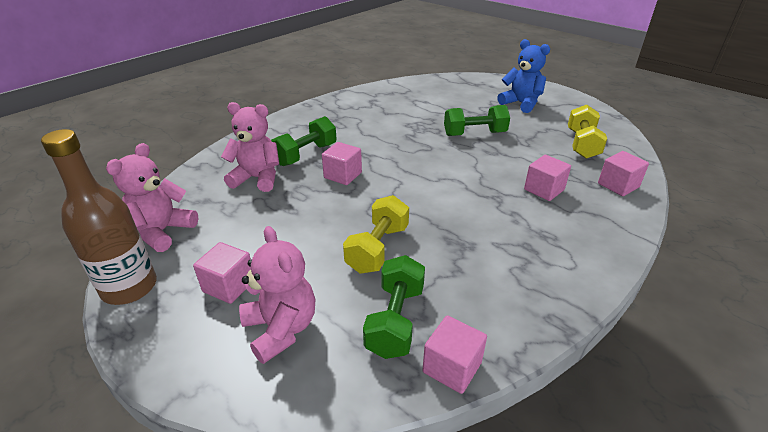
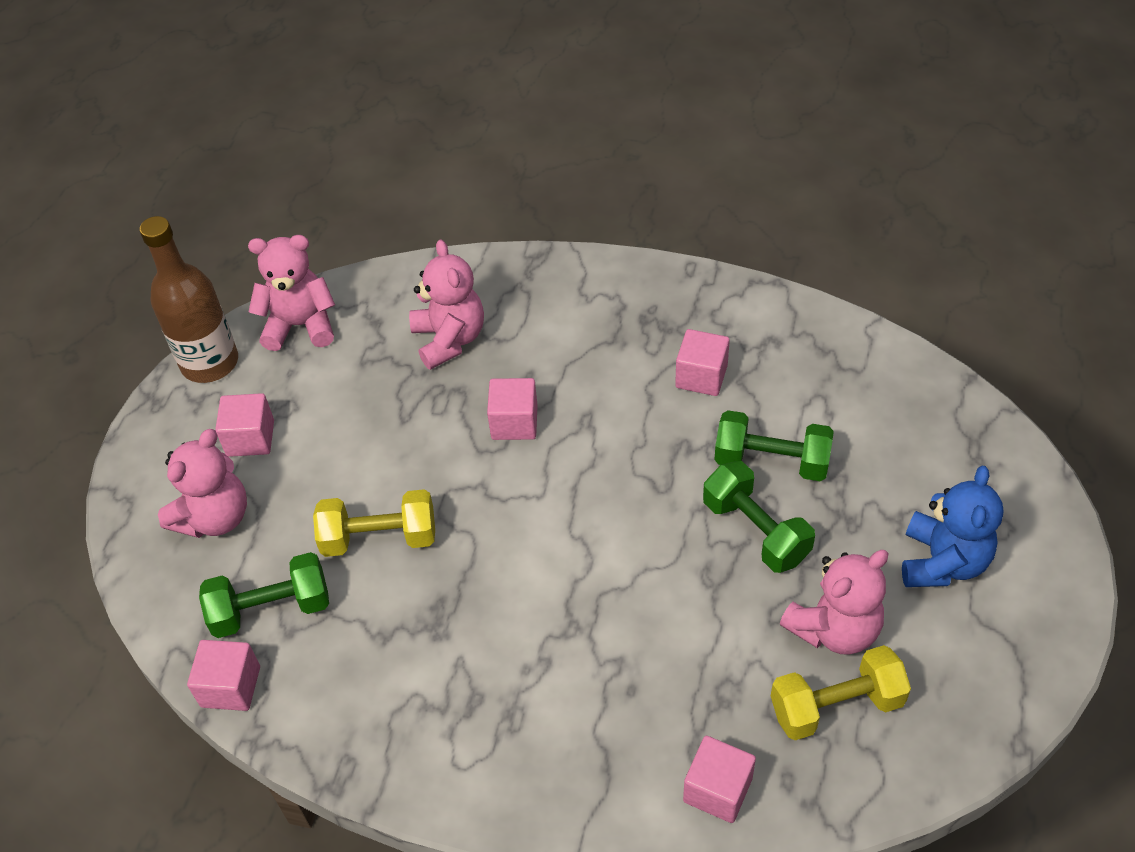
camera: 65 degrees right, 15 degrees up
(306, 154) = (539, 354): green dumbbell -> green dumbbell (771, 461)
(540, 133) = (834, 629): none -> pink teddy bear
(544, 190) = (634, 683): pink cube -> pink cube (701, 376)

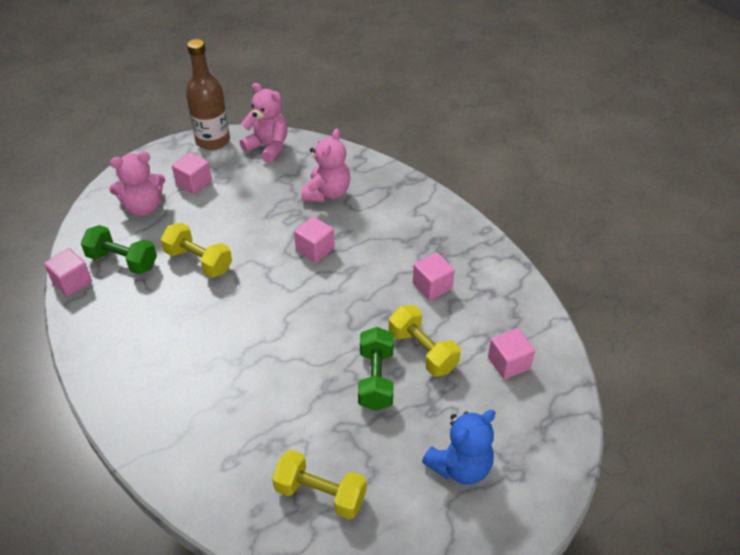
camera: 35 degrees right, 5 degrees down
(717, 789) = (218, 487): pink cube -> pink cube (508, 363)
(771, 461) = (422, 351): green dumbbell -> yellow dumbbell
(834, 629) = (362, 456): pink teddy bear -> none

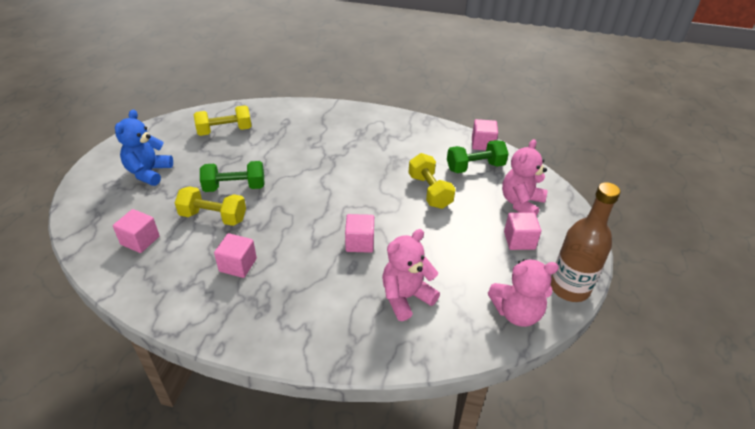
camera: 140 degrees right, 5 degrees down
(199, 261) = (429, 191): yellow dumbbell -> yellow dumbbell turned 75 degrees clockwise
(327, 193) = (406, 297): pink teddy bear -> pink teddy bear turned 75 degrees clockwise
(376, 379) = (235, 187): green dumbbell -> green dumbbell turned 60 degrees counterclockwise

